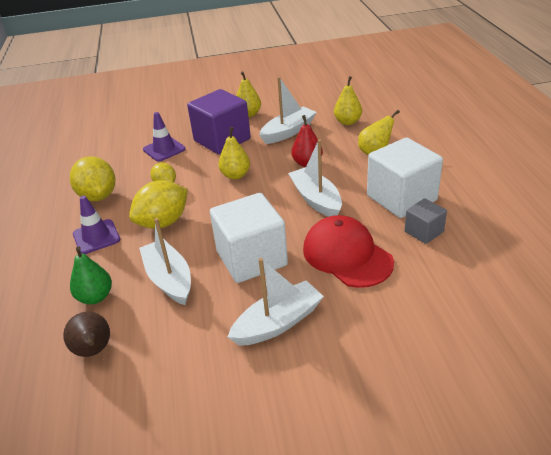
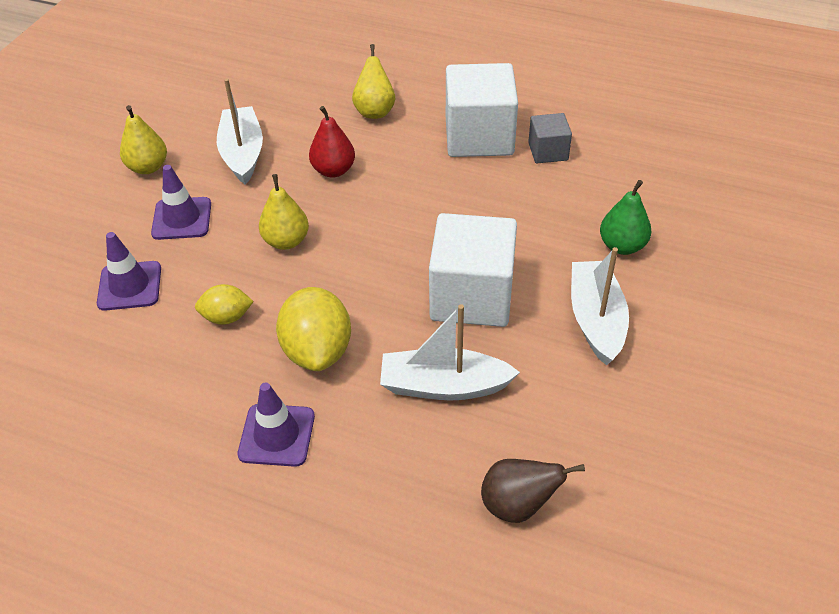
camera: 60 degrees left, 10 degrees up
(95, 297) = (414, 474): green pear -> green pear (622, 246)
(98, 196) = (170, 402): yellow lemon -> none
(222, 140) = (182, 219): purple cube -> purple traffic cone
(316, 200) = (415, 197): white boat -> none
(347, 122) = (284, 98): yellow pear -> none
(347, 255) = (535, 221): red cap -> none

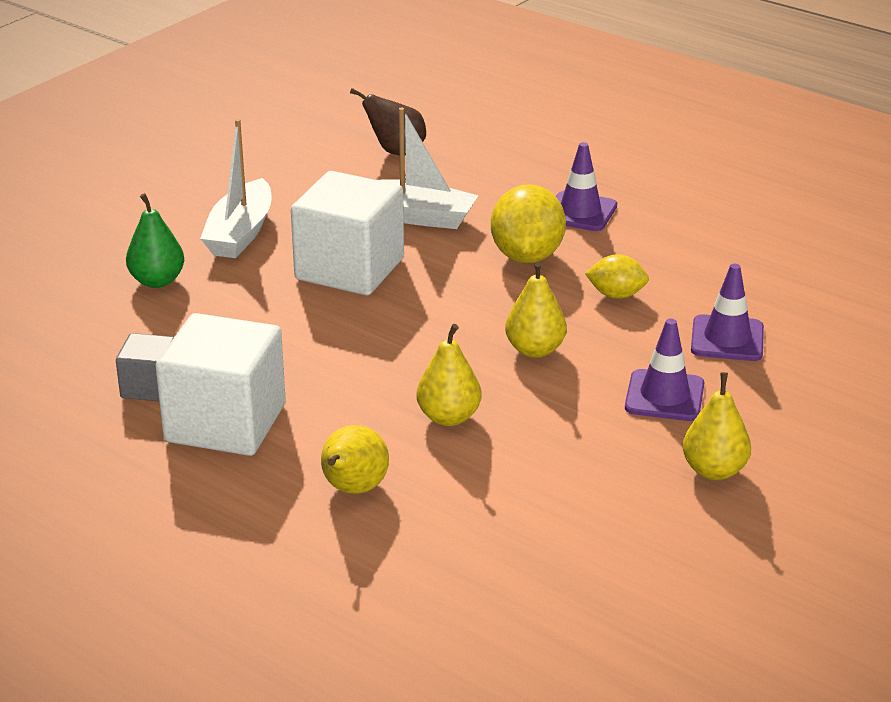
camera: 165 degrees left, 15 degrees down
(242, 153) = (572, 464): white boat -> none
(333, 170) = (448, 417): red pear -> yellow pear

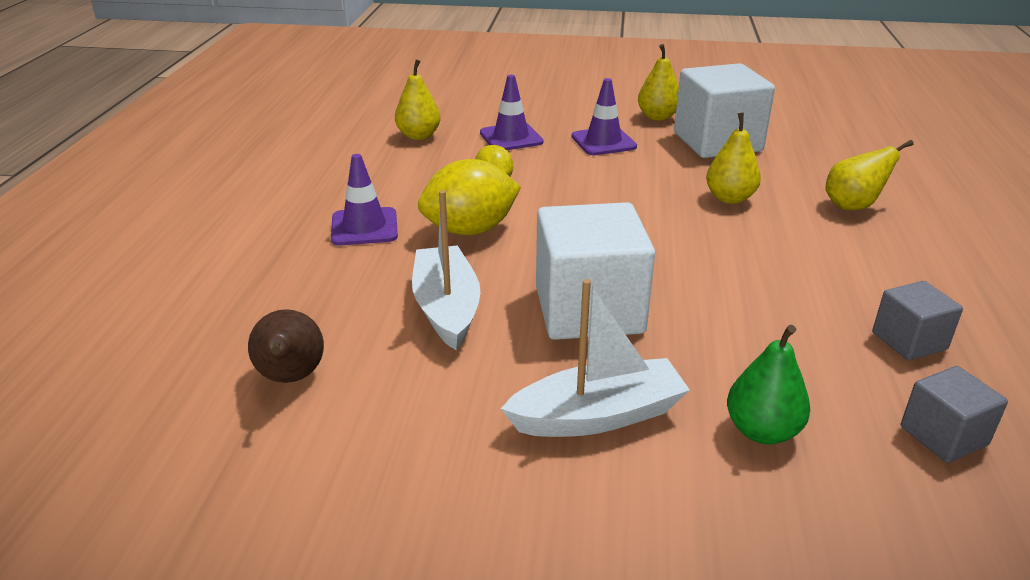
camera: 120 degrees left, 0 degrees up
(67, 342) = (943, 436): none -> grey cube
(225, 423) = (881, 281): white cube -> white cube (717, 142)
(535, 350) = (607, 191): yellow pear -> yellow pear (418, 136)

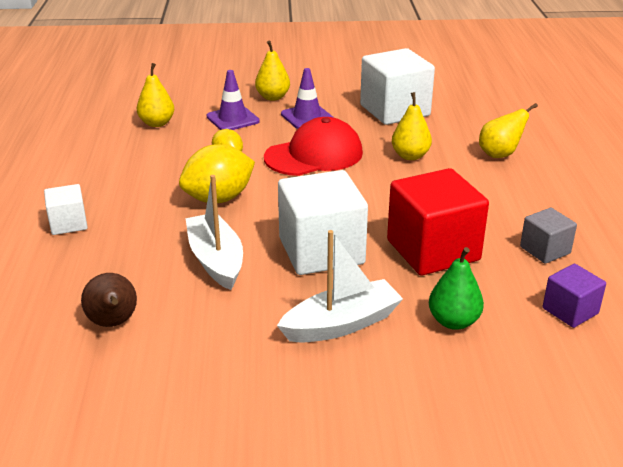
camera: 10 degrees left, 0 degrees up
(277, 244) = (68, 224): none -> white cube
(364, 227) = (135, 204): purple traffic cone -> none
(603, 187) = (314, 155): none -> red cap
(657, 117) = (345, 92): yellow pear -> yellow pear (273, 97)
(744, 325) = (433, 250): none -> red cube
(943, 436) = (570, 311): grey cube -> purple cube

